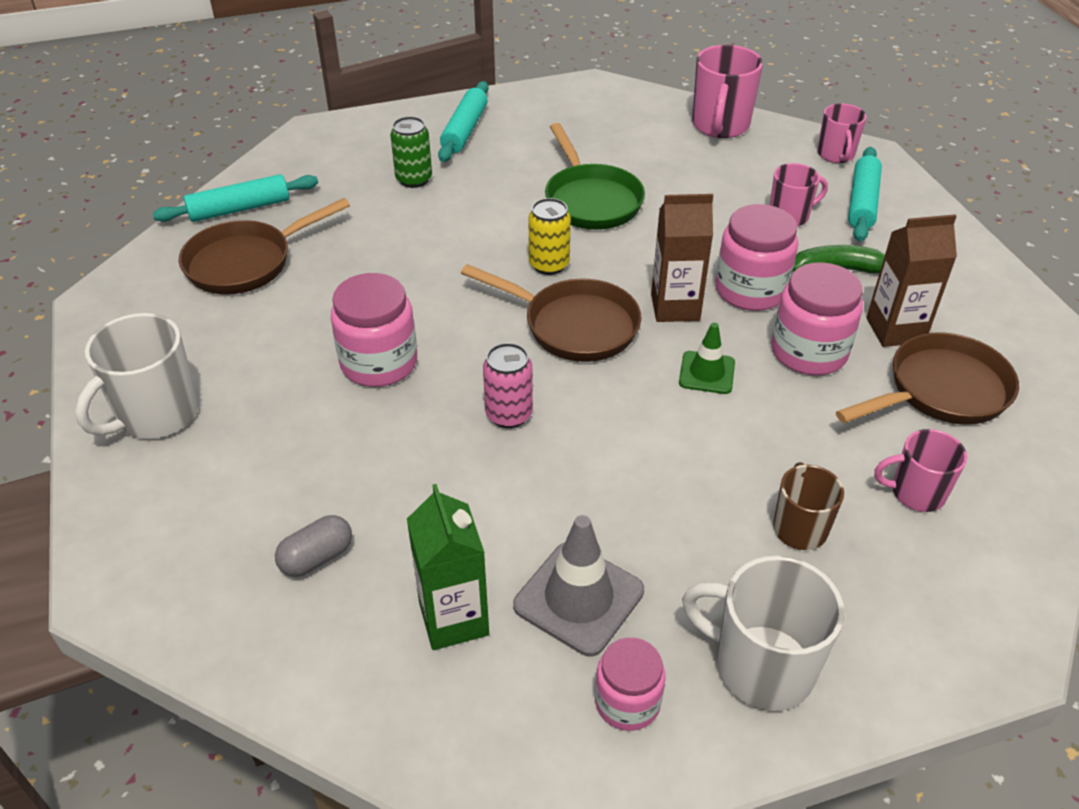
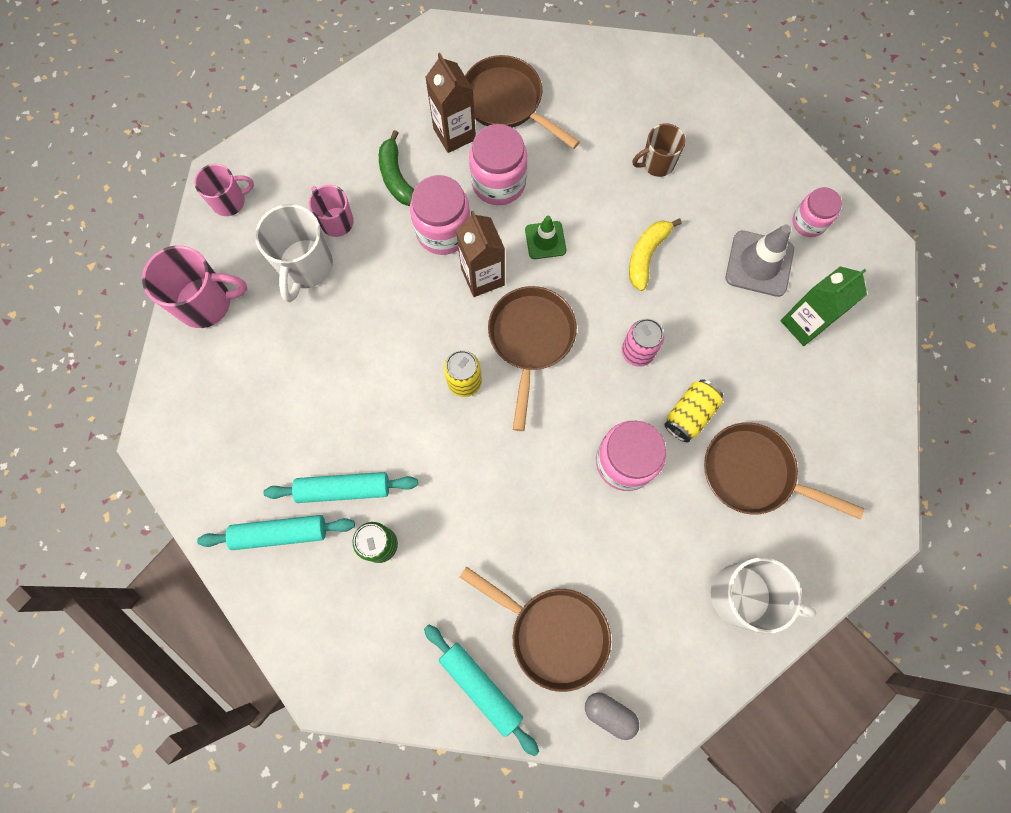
camera: 110 degrees left, 30 degrees up
(283, 476) = (753, 473): none -> brown pan
(317, 557) = (802, 418): grey capsule -> grey capsule (609, 713)
(398, 439) = (690, 414): none -> yellow can
(591, 200) = (363, 378): green pan -> none
(646, 467) = (646, 255): none -> yellow banana
(760, 667) = (758, 166): white mug -> white mug (305, 266)
(862, 202) = (299, 173): turquoise rolling pin -> turquoise rolling pin (343, 489)
(916, 493) = (603, 109): pink mug -> none

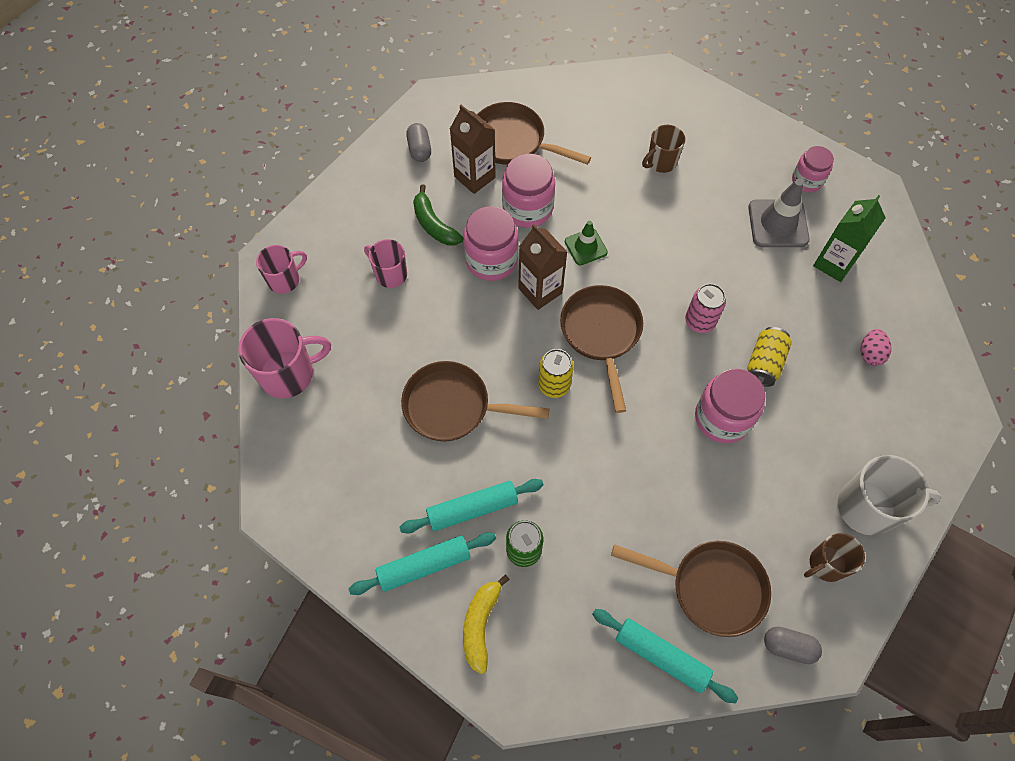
camera: 15 degrees left, 10 degrees down
(305, 266) = (374, 320): white mug -> none
(407, 89) = (419, 149): none -> grey capsule
(646, 255) = (679, 239): yellow banana -> yellow banana (480, 624)
(677, 642) = (826, 564): none -> brown mug
(753, 473) = (838, 399): brown pan -> brown pan (453, 406)
(806, 433) = (870, 353): none -> pink egg

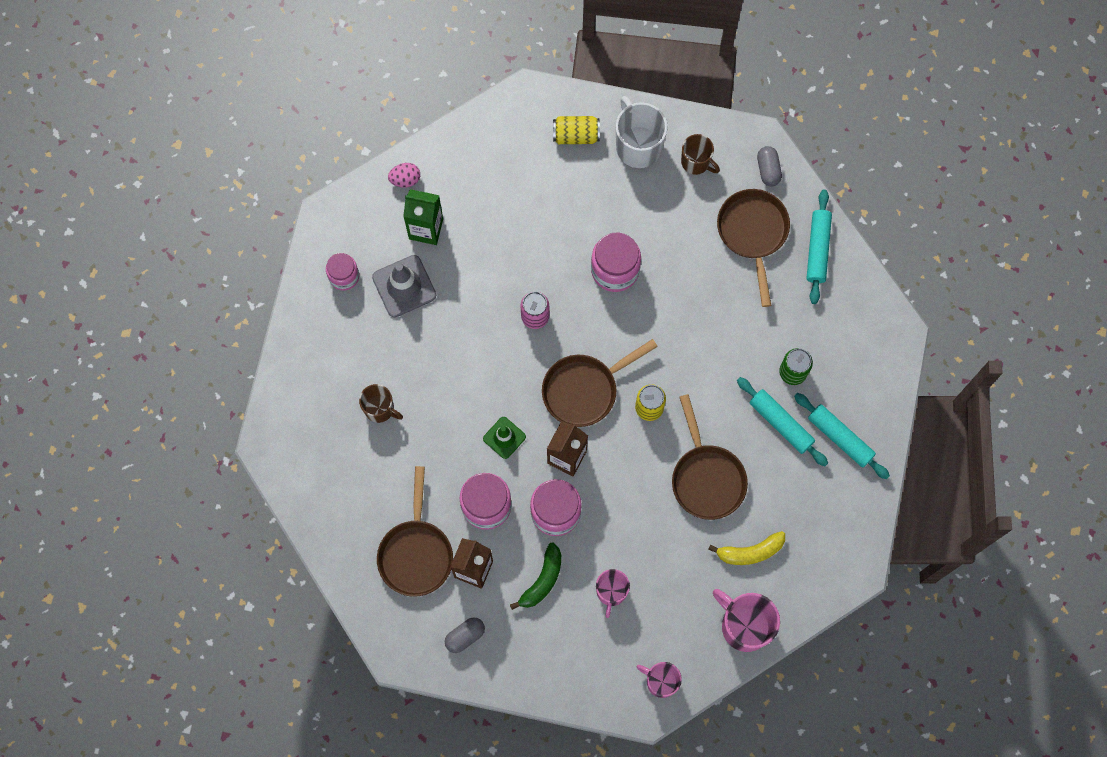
camera: 115 degrees left, 10 degrees up
(480, 624) = (860, 378): yellow banana -> yellow banana (750, 552)
(764, 363) = (550, 254): yellow can -> yellow can (576, 135)
(870, 353) = (503, 178): pink egg -> pink egg (405, 179)

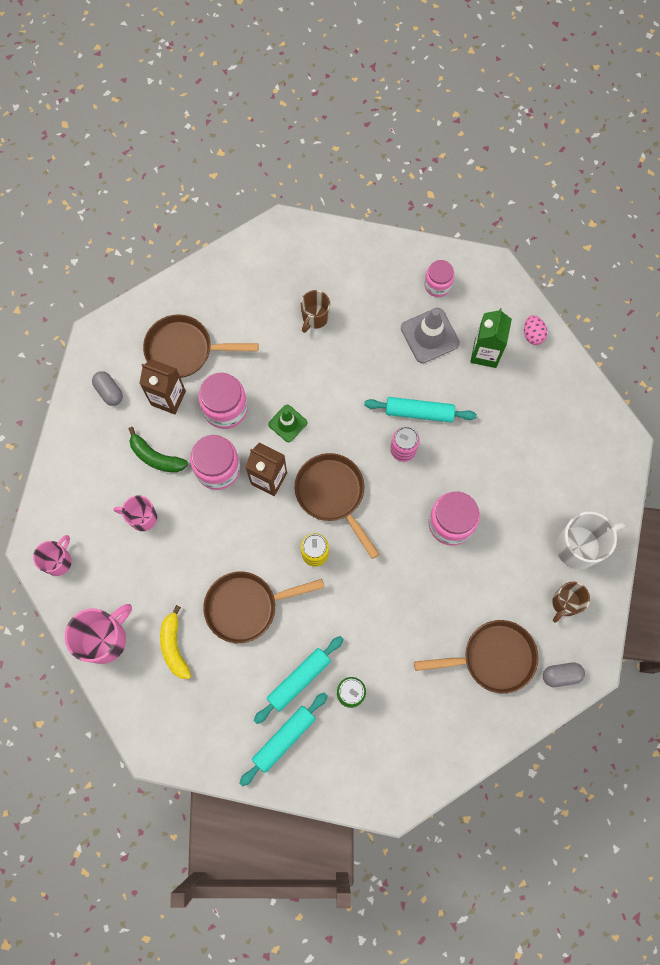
camera: 90 degrees right, 0 degrees up
(576, 135) = (586, 487): yellow can -> none
(818, 249) = (479, 723): turquoise rolling pin -> turquoise rolling pin (419, 412)

